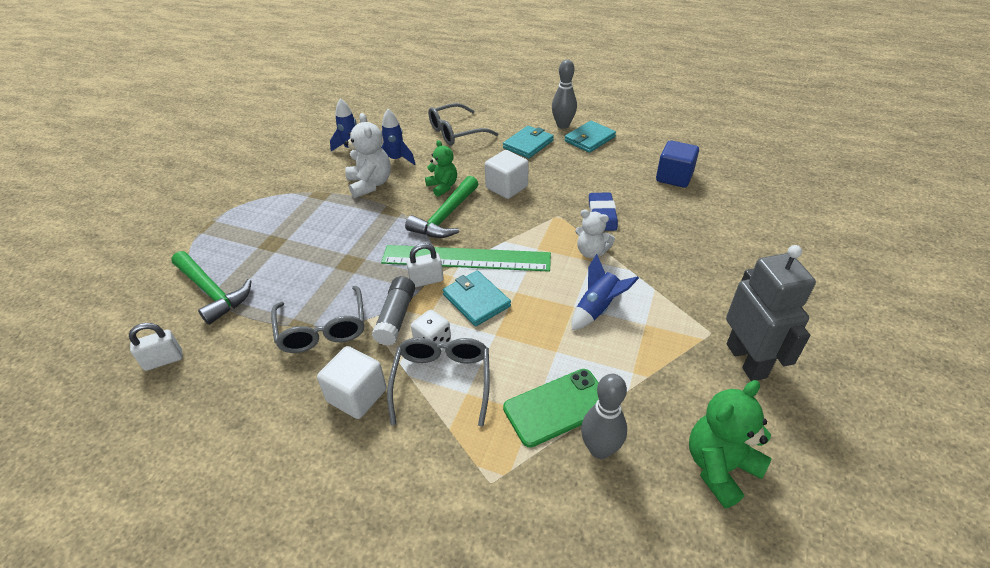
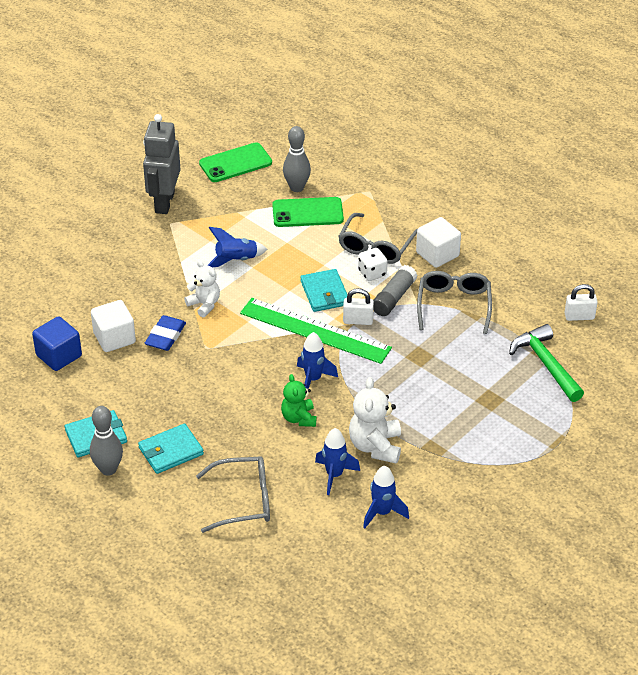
camera: 160 degrees left, 0 degrees up
(445, 217) = (313, 379): green hammer -> blue rocket
(506, 187) = (233, 396): white cube -> white cube (114, 338)
(720, 467) = (235, 163): green teddy bear -> green phone

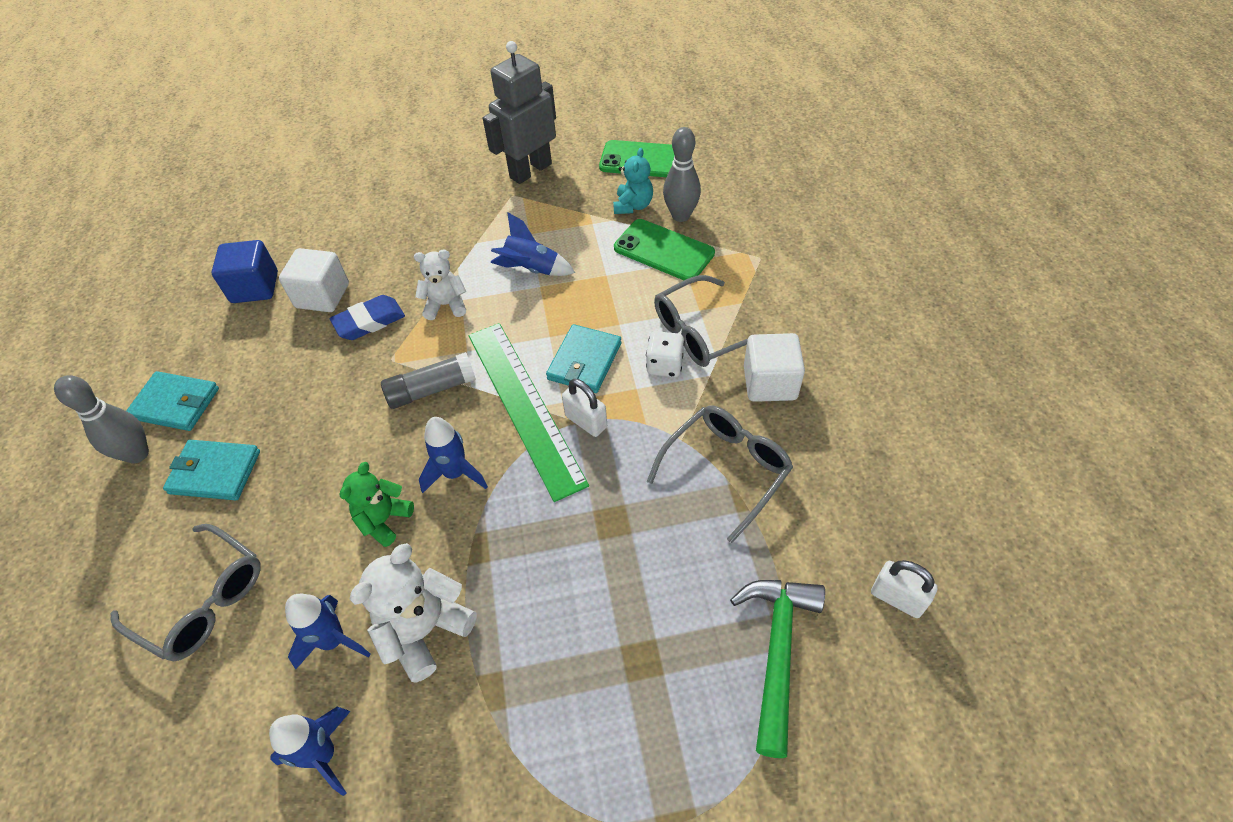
camera: 40 degrees right, 10 degrees up
(204, 304) = (446, 305): white teddy bear -> white teddy bear turned 90 degrees counterclockwise
(259, 194) = (633, 205): none -> turquoise teddy bear
(393, 298) = (659, 414): grey glue stick -> grey glue stick (431, 389)

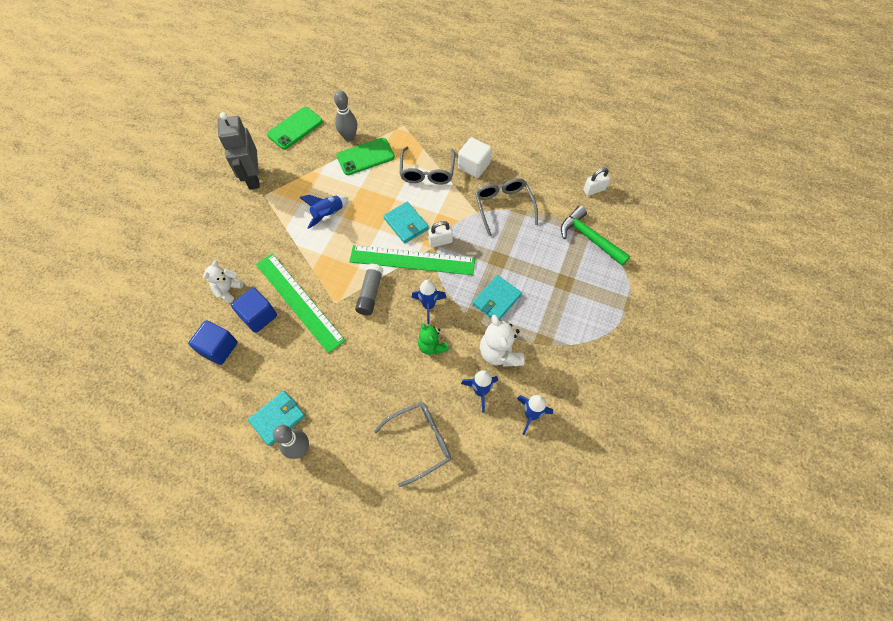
camera: 60 degrees left, 10 degrees up
(215, 472) = (344, 412): turquoise wallet -> turquoise wallet (496, 300)
(322, 296) = (258, 316): white cube -> blue cube
(369, 321) = (299, 301): blue eraser -> green ruler
(446, 305) = (319, 262): white teddy bear -> white teddy bear (228, 289)
(633, 205) = (324, 151): turquoise teddy bear -> none
(665, 365) = (434, 196): white dice -> none

